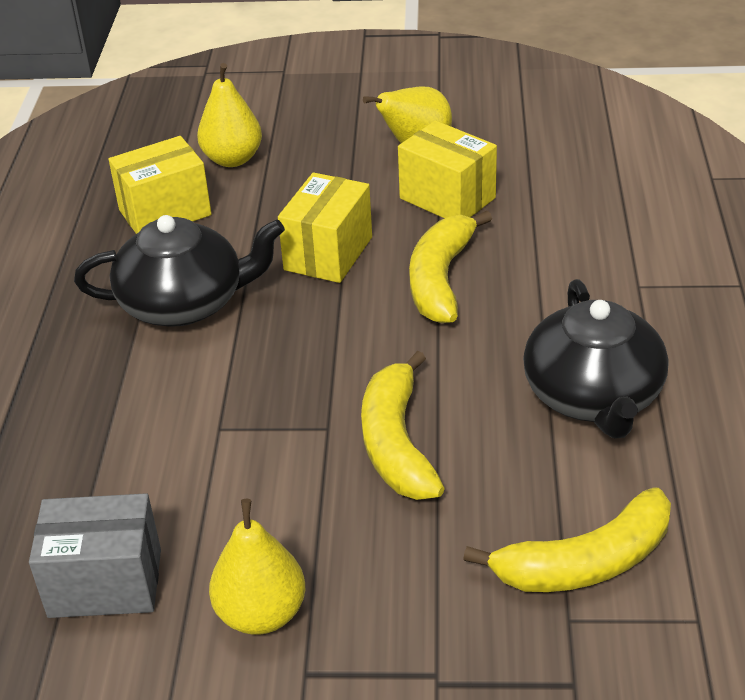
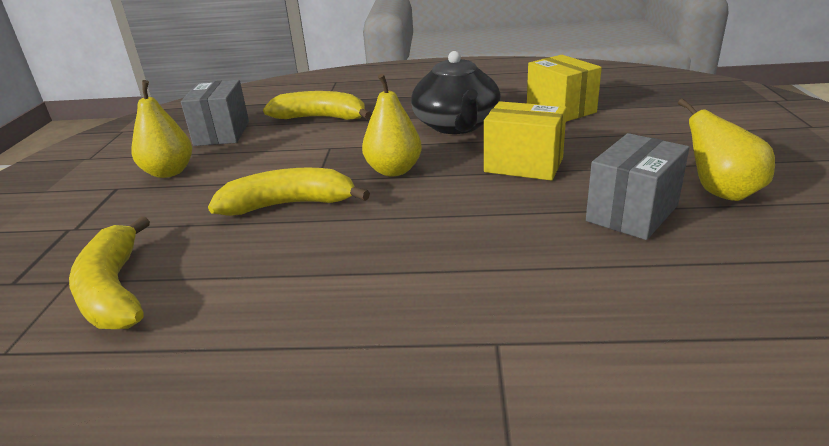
camera: 90 degrees right, 10 degrees down
(232, 159) = (644, 121): yellow pear -> yellow pear (394, 170)
(441, 279) = (494, 214): yellow banana -> yellow banana (321, 118)
(447, 198) = (632, 213): yellow box -> grey box
(593, 396) = (310, 300): black teapot -> none

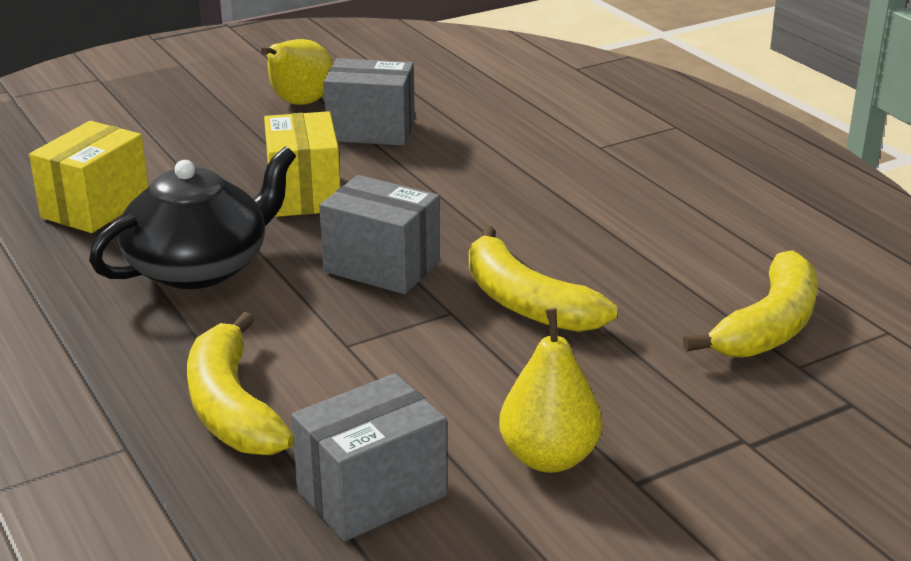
camera: 125 degrees left, 0 degrees up
(394, 170) = (381, 267): yellow pear -> grey box

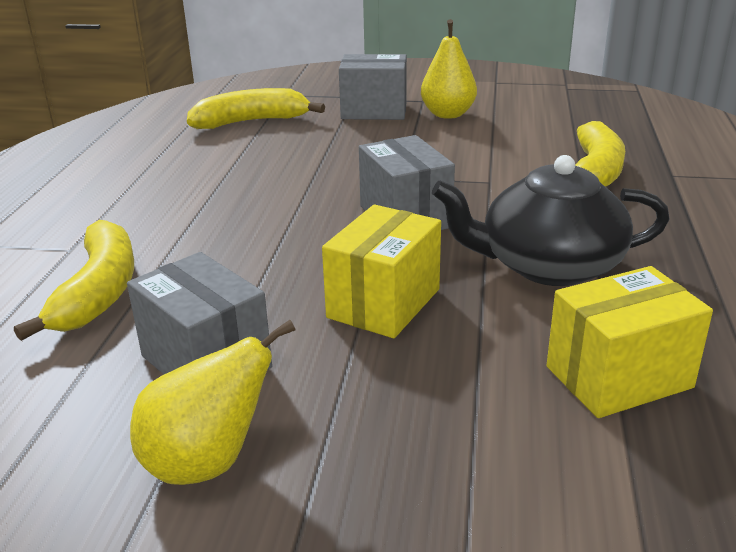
camera: 140 degrees left, 0 degrees up
(371, 493) = (548, 126): grey box -> grey box (374, 111)
(526, 302) = (349, 167): yellow banana -> yellow banana (99, 291)

